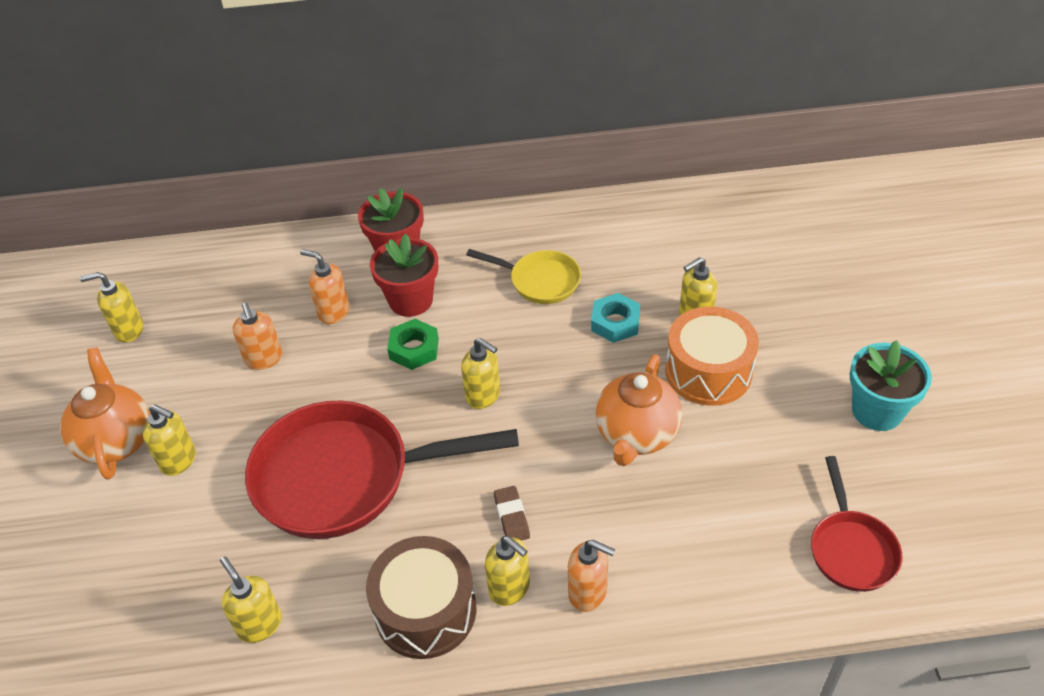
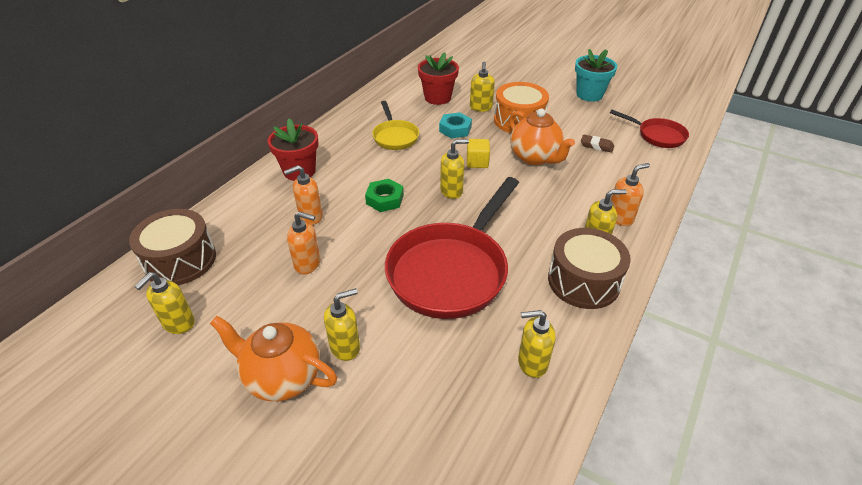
camera: 55 degrees left, 5 degrees down
(200, 272) = (180, 260): none -> brown drum
(411, 300) = (345, 183): red flower pot -> red flower pot (437, 98)
(511, 517) = (547, 220): brown eraser -> brown eraser (596, 146)
(540, 281) = (395, 136): yellow pan -> yellow pan turned 105 degrees clockwise
(565, 384) = (477, 162): none -> yellow cube

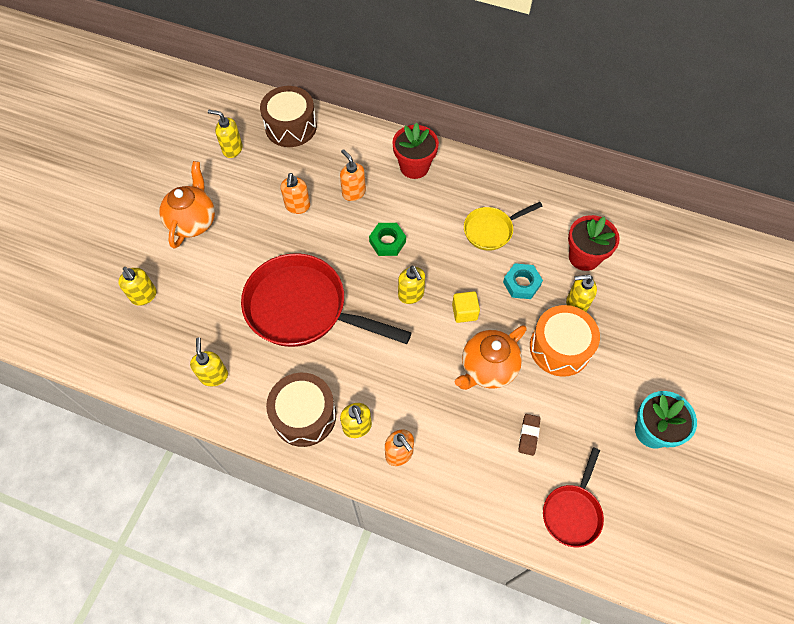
camera: 80 degrees right, 20 degrees up
(345, 347) = (220, 251): yellow soap dispenser -> yellow soap dispenser (144, 296)

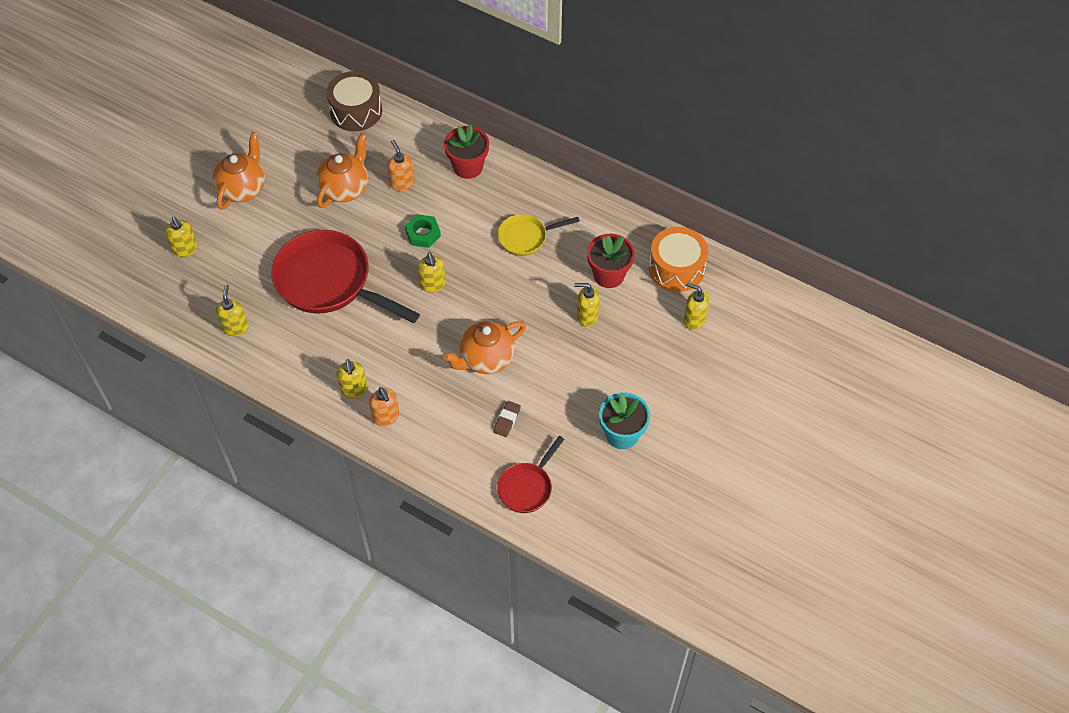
camera: 10 degrees right, 5 degrees down
(232, 149) = (294, 125): yellow soap dispenser -> yellow soap dispenser (694, 320)
(297, 206) = (345, 189): orange soap dispenser -> orange teapot
(304, 415) = (309, 372): brown drum -> none
(464, 312) = (479, 307): yellow cube -> none
(521, 283) = (540, 290): turquoise nut -> none
(560, 348) = (559, 352): orange drum -> orange drum (676, 268)

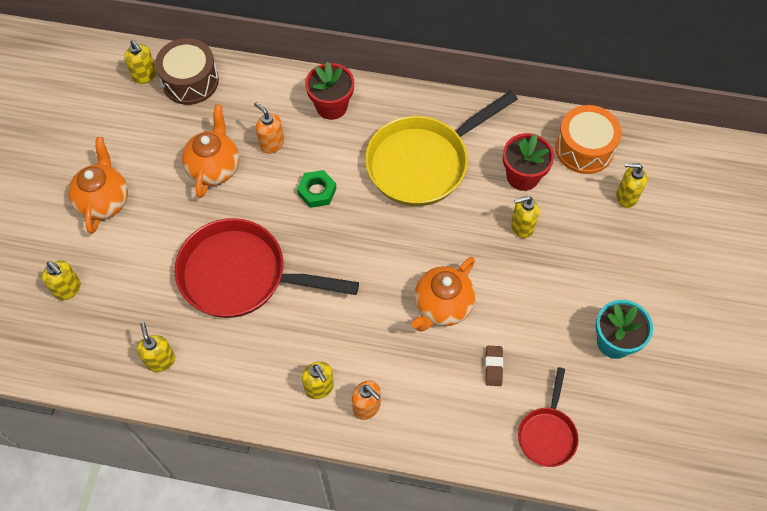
camera: 20 degrees left, 5 degrees up
(432, 285) = (351, 243): yellow soap dispenser -> yellow soap dispenser (145, 76)
(526, 237) = (423, 162): yellow pan -> yellow pan, size x1.94

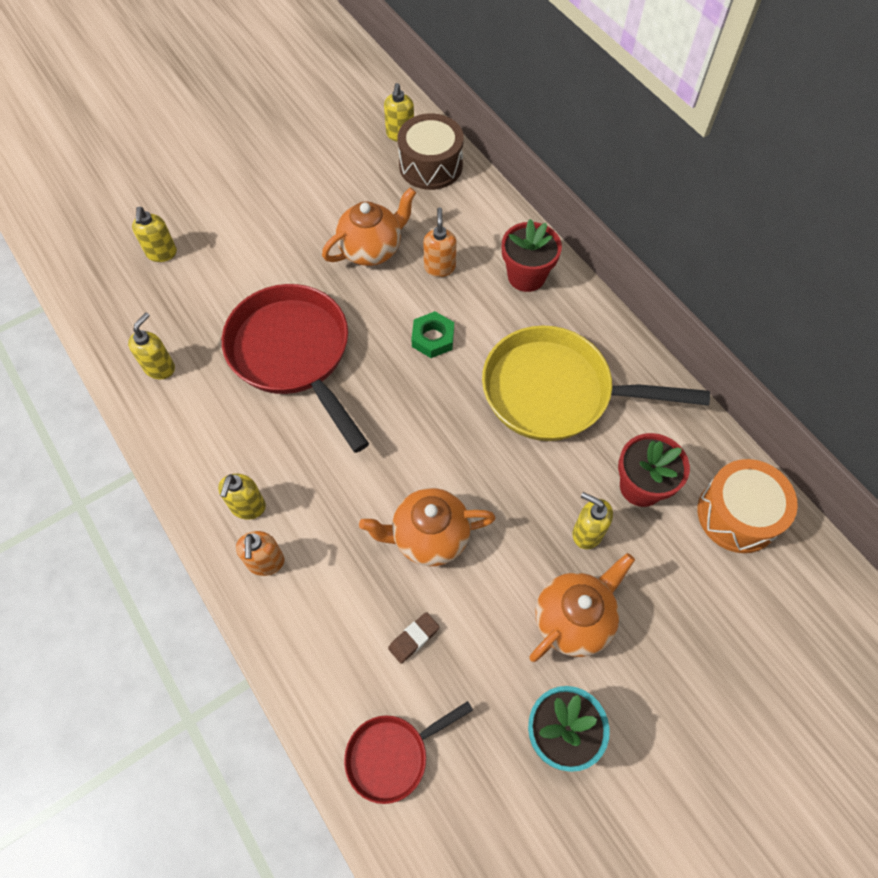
camera: 45 degrees right, 0 degrees up
(104, 201) = (261, 208): orange teapot -> orange teapot (573, 619)
(626, 196) = (733, 601): yellow soap dispenser -> none

